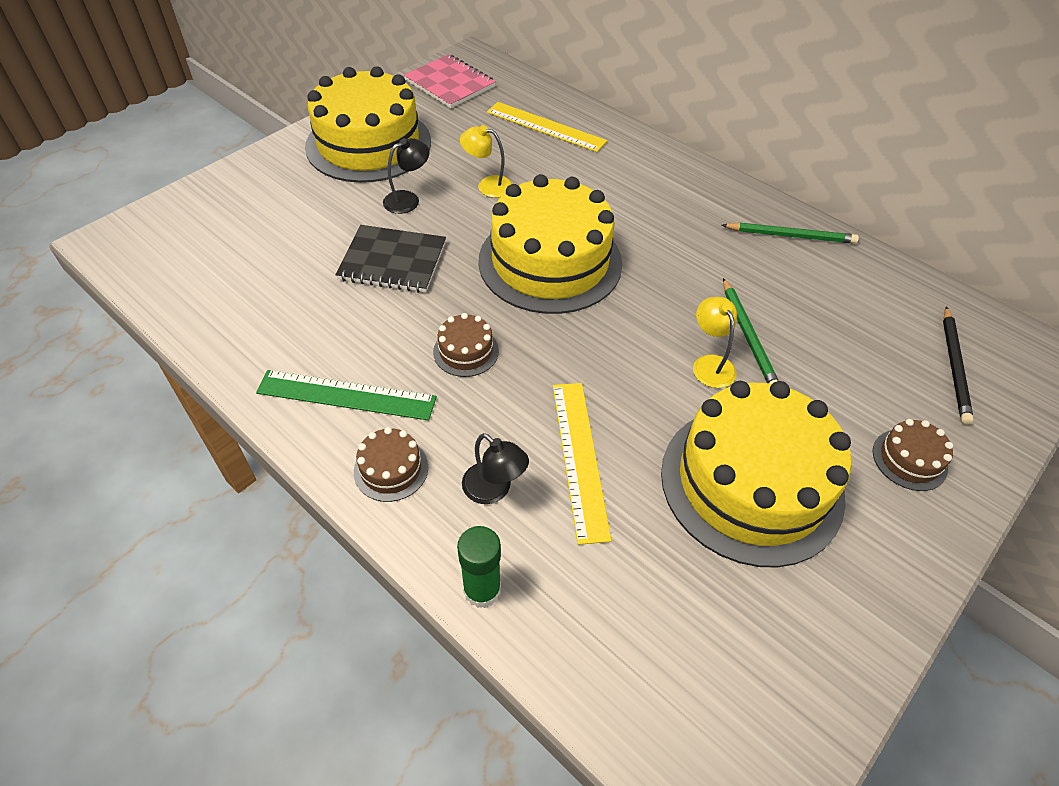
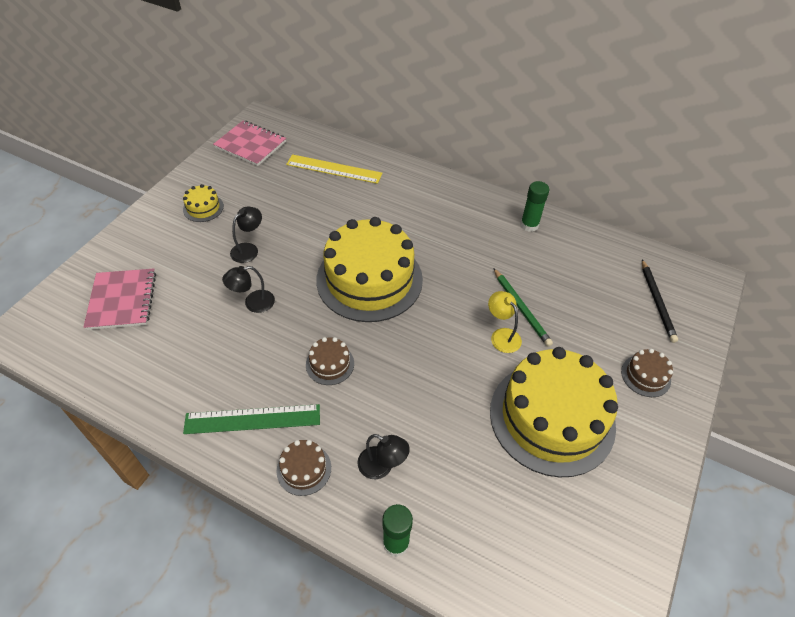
camera: 15 degrees left, 0 degrees up
(238, 228) = (122, 300): none -> pink notebook
(368, 144) = (203, 208): yellow cake -> yellow cake, size x0.41
(392, 261) = (253, 303): black notebook -> black lamp
(488, 185) = (305, 226): yellow lamp -> none
(580, 458) = (434, 427): yellow ruler -> none
(790, 235) = (529, 225): green pencil -> green glue stick

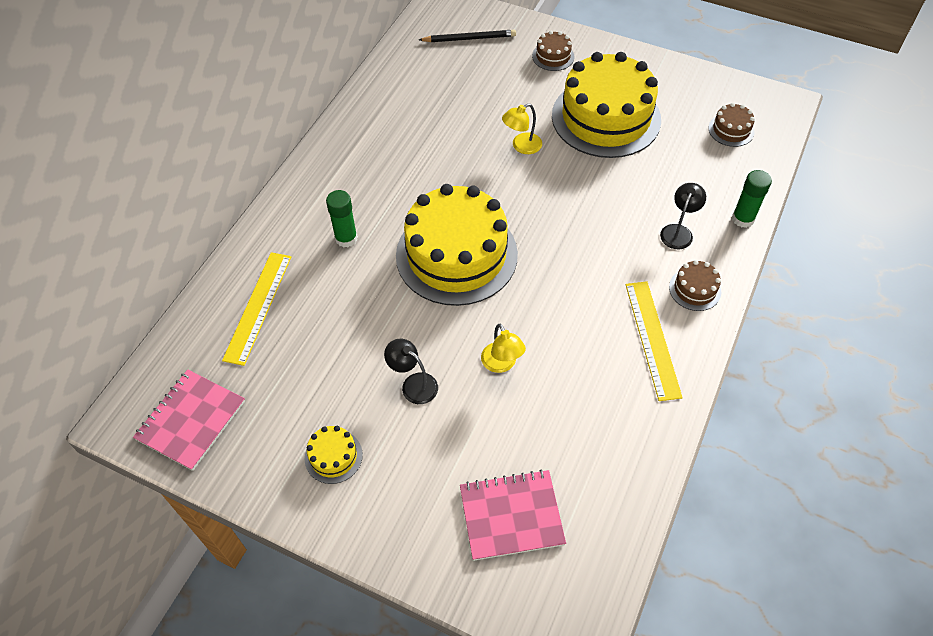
camera: 90 degrees left, 5 degrees up
(252, 419) = (652, 339): green ruler -> yellow ruler
(253, 303) = (502, 364): black lamp -> yellow lamp
(330, 364) = (575, 280): brown cake -> brown cake (731, 130)
(521, 308) = (486, 131): green pencil -> none
(529, 225) = (368, 118): green glue stick -> green glue stick (346, 238)

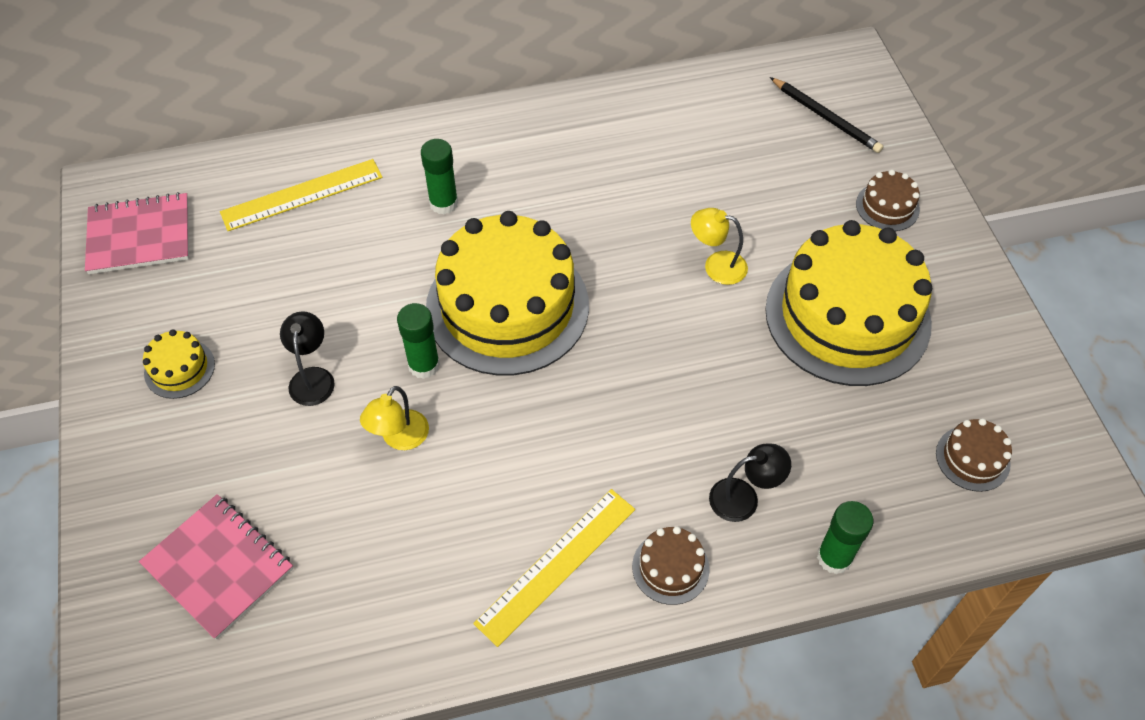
camera: 50 degrees right, 0 degrees up
(459, 320) = (424, 365): none -> green glue stick

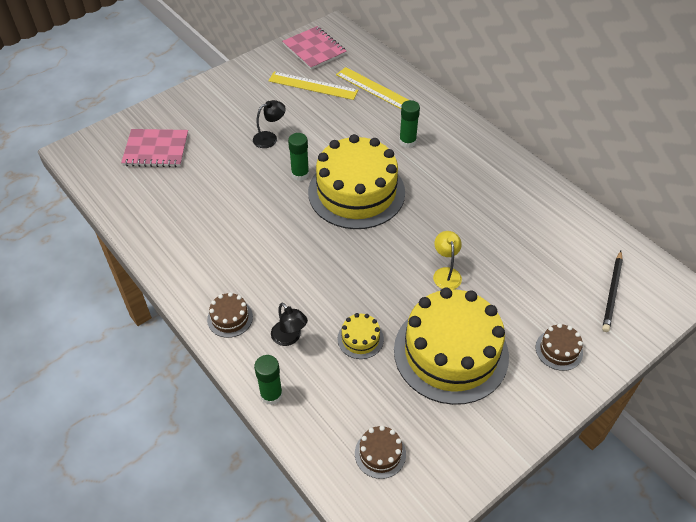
camera: 65 degrees right, 5 degrees down
(179, 368) = (250, 93): yellow cake -> yellow cake (360, 339)
(218, 567) = (156, 150): pink notebook -> pink notebook turned 75 degrees clockwise
(399, 438) = (252, 182): yellow lamp -> none
(556, 565) = (210, 269): yellow ruler -> yellow ruler (313, 86)

